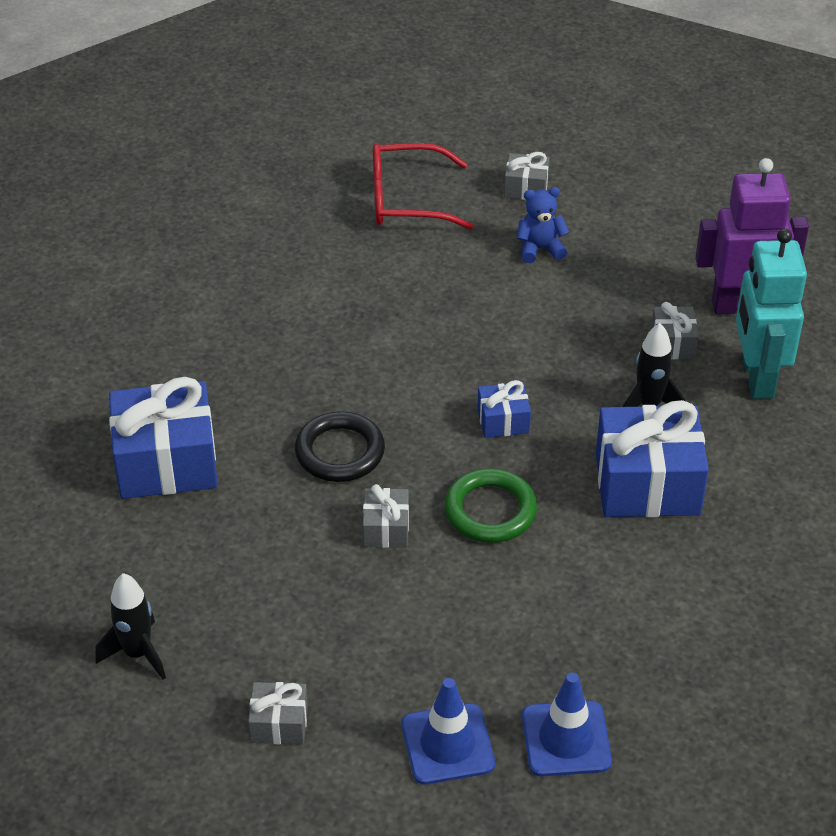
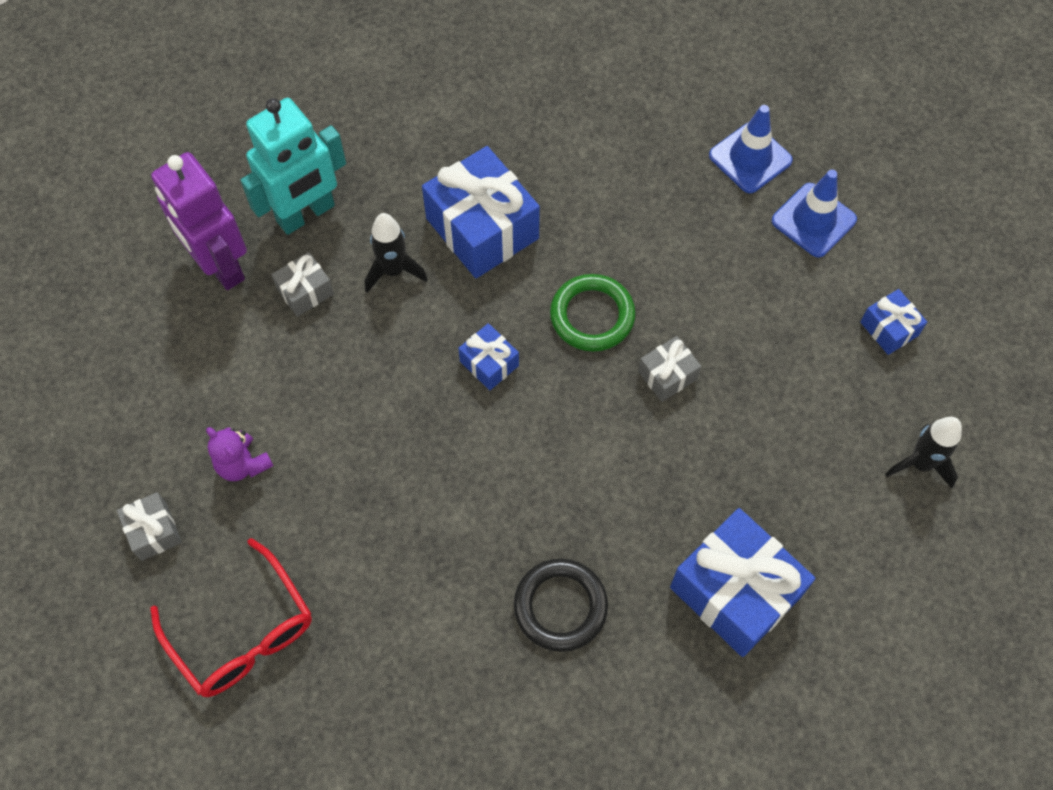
camera: 125 degrees left, 20 degrees up
(279, 724) = (889, 329): grey gift -> blue gift
(340, 452) = (617, 462): black ring -> black ring (560, 606)
(540, 249) = (243, 464): blue teddy bear -> purple teddy bear

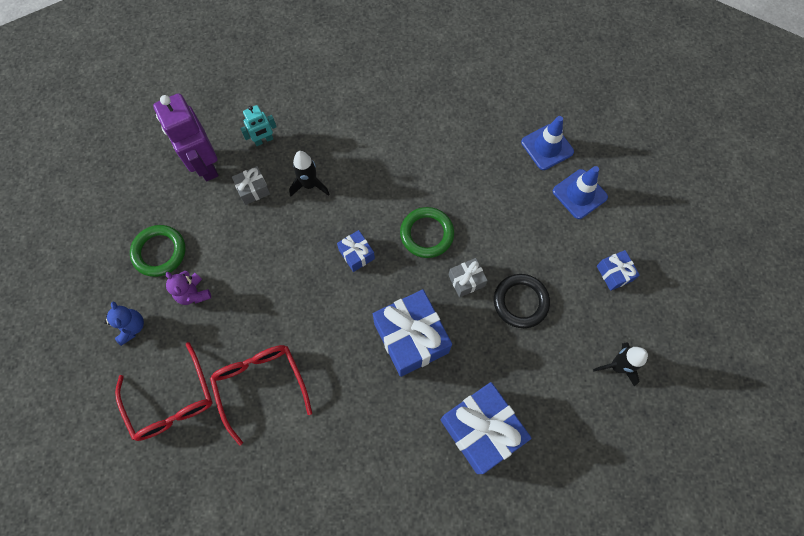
camera: 10 degrees right, 5 degrees up
(154, 531) = (131, 327): grey gift -> blue teddy bear
(174, 410) = (159, 252): none -> green ring
(306, 214) = (264, 140): turquoise robot -> turquoise robot, size x0.52
(379, 584) = (260, 385): none -> red glasses
(482, 228) = (369, 166): blue gift -> blue gift (411, 338)
(560, 606) = (369, 419): black ring -> black ring (520, 302)

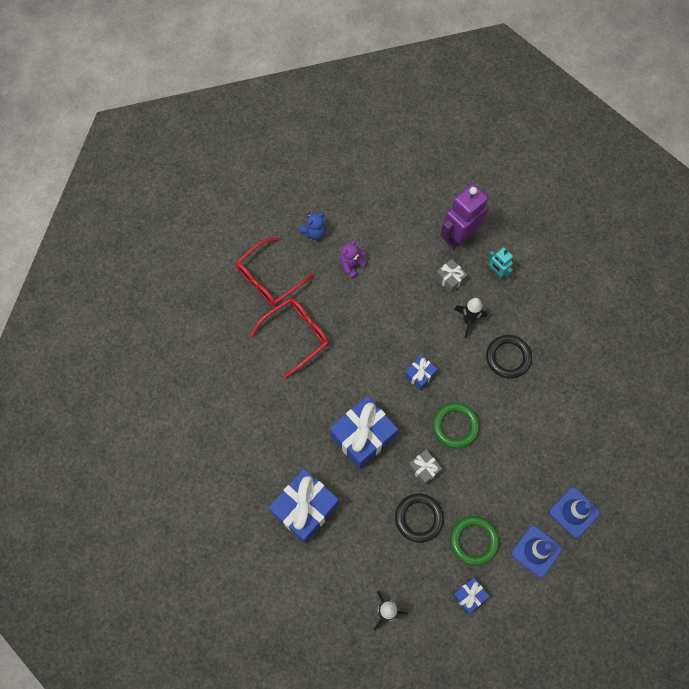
camera: 75 degrees right, 0 degrees up
(159, 252) = (377, 229): green ring -> green ring (473, 541)
(365, 158) = (508, 357): none -> black ring

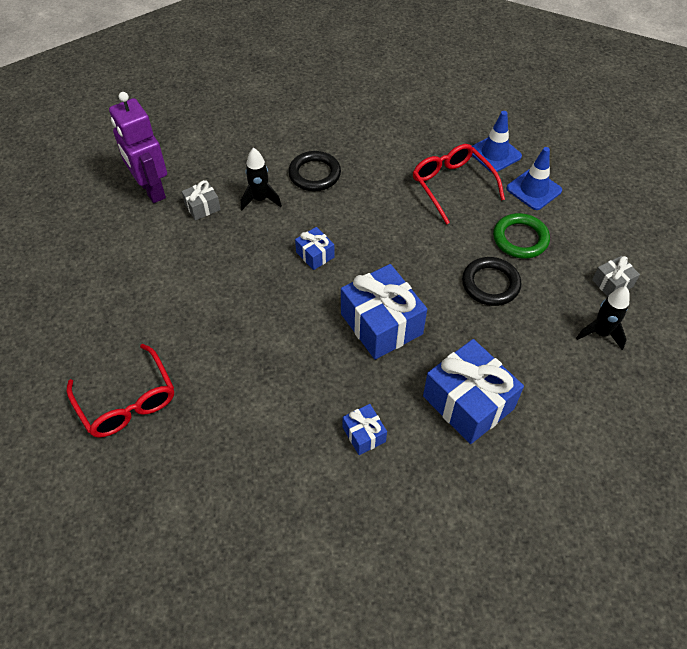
camera: 80 degrees left, 15 degrees down
(296, 335) = (224, 379): red glasses -> red glasses (452, 185)
(314, 232) = (80, 336): blue teddy bear -> none
(352, 265) = (145, 301): purple teddy bear -> none
(424, 469) = (432, 269): grey gift -> grey gift (612, 283)
(455, 426) = (385, 232): green ring -> none
(469, 595) = (581, 253): blue gift -> blue gift (364, 434)
(496, 272) = (210, 166): turquoise robot -> none

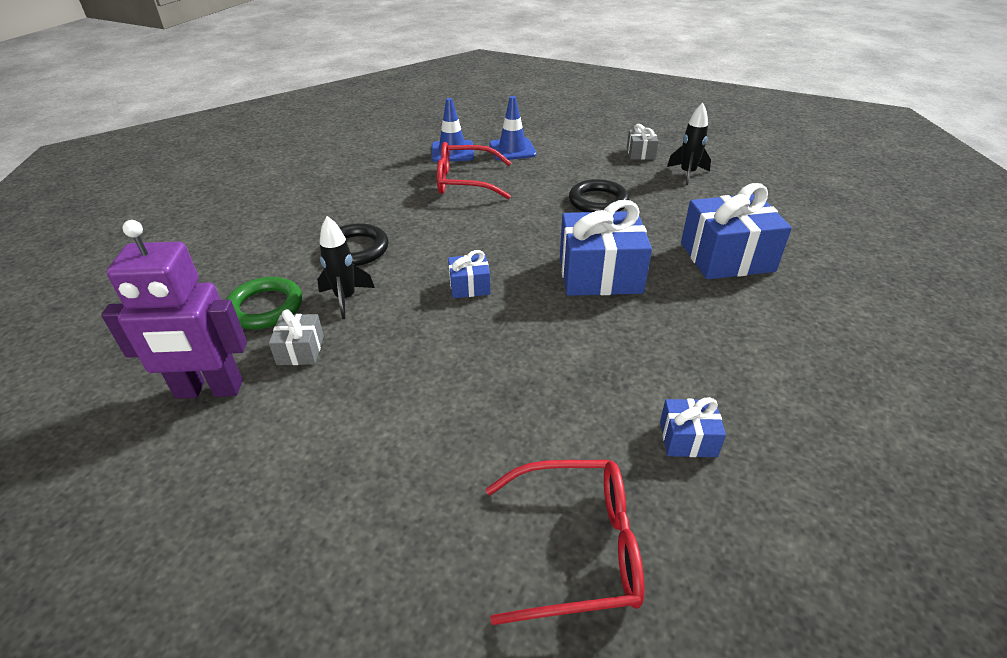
camera: 60 degrees left, 15 degrees down
(364, 434) = (737, 333): blue gift -> blue gift (688, 439)
(520, 239) = (560, 172): green ring -> green ring (265, 307)

